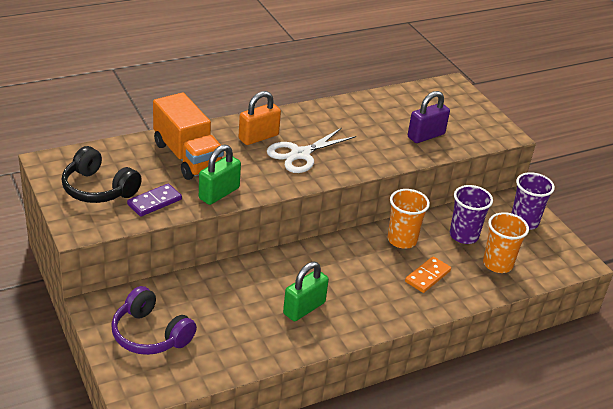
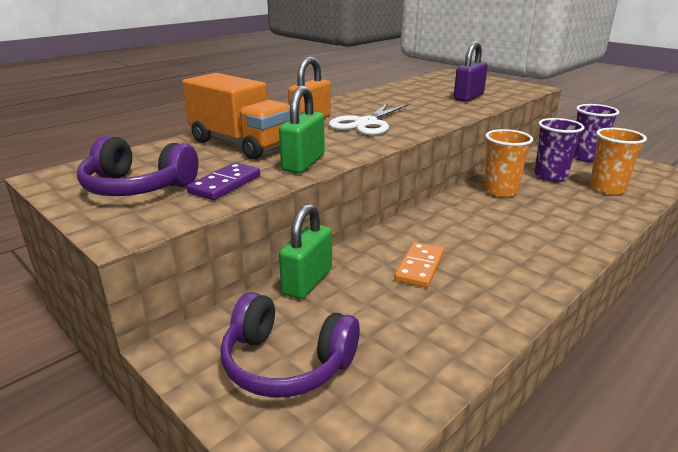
camera: 15 degrees left, 10 degrees down
(98, 189) = (137, 187): black headphones -> purple headphones
(304, 308) = (466, 273): green padlock -> green padlock (307, 281)
(427, 276) = (559, 212): orange domino -> orange domino (420, 267)

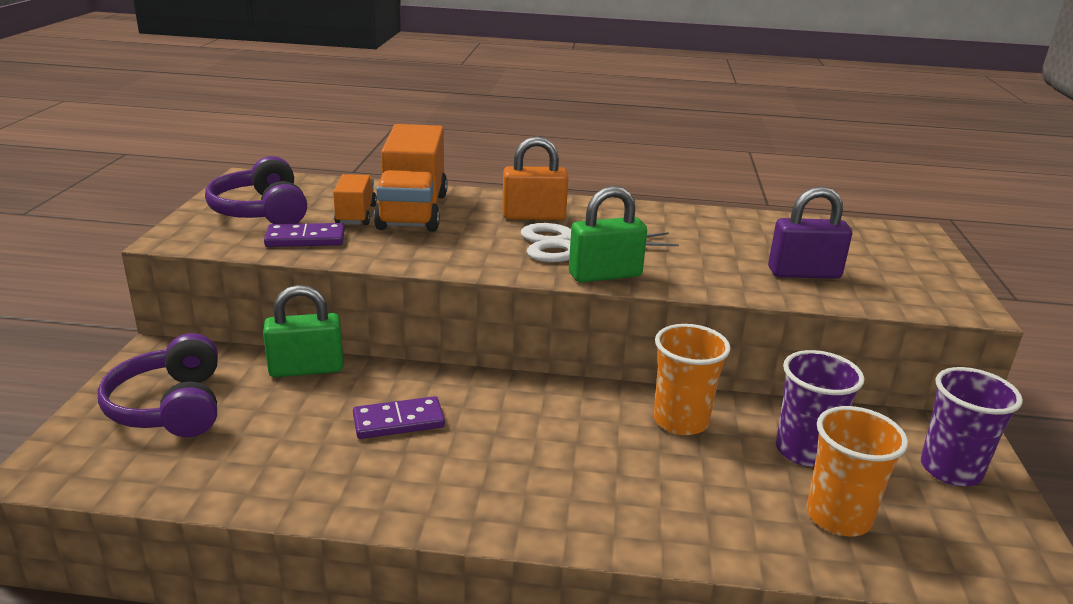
camera: 50 degrees right, 0 degrees up
(213, 160) = (356, 215): none -> orange truck
(303, 163) = (399, 252): green padlock -> green padlock (605, 275)
(420, 267) = (398, 421): orange domino -> purple domino

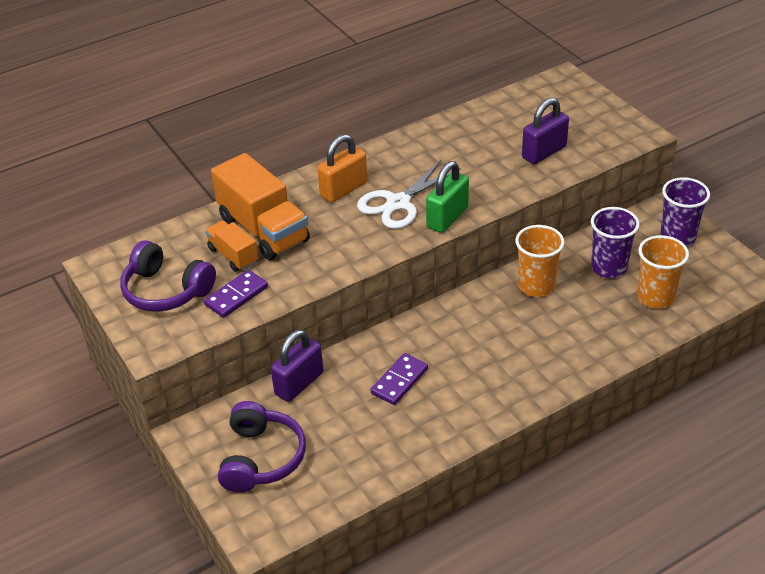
camera: 35 degrees left, 15 degrees up
(171, 407) = (261, 458): purple headphones -> purple headphones turned 120 degrees counterclockwise
(306, 369) = (299, 383): green padlock -> purple padlock

